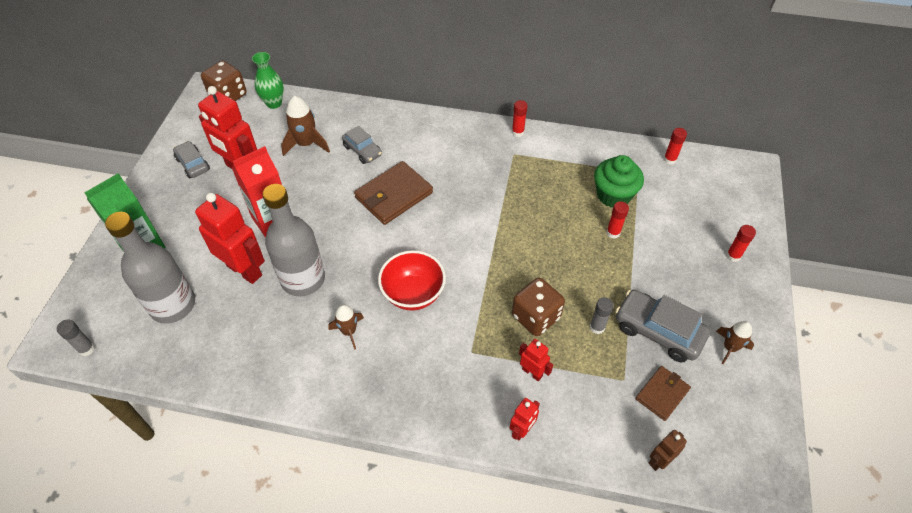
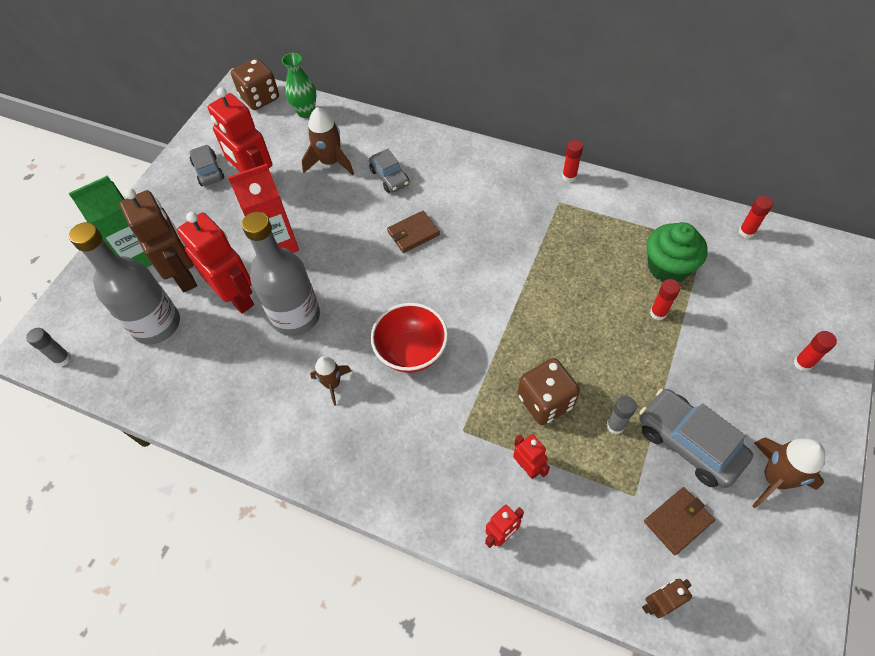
camera: 15 degrees right, 5 degrees up
(190, 258) = (184, 275): none -> brown robot
(394, 195) = (413, 233): brown wallet -> brown wallet, size x0.60
(730, 348) = (774, 478): brown rocket -> brown rocket, size x1.54

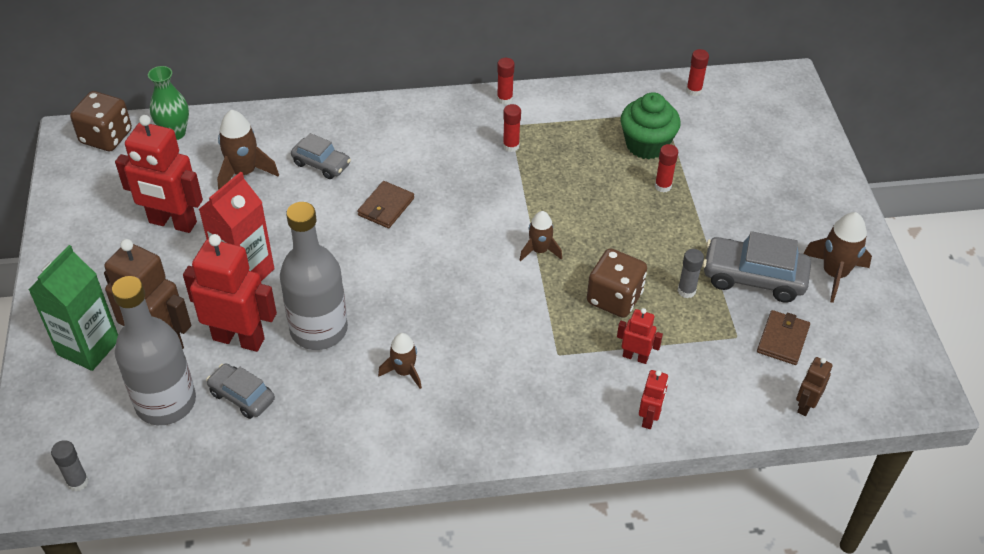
camera: 35 degrees left, 10 degrees down
(208, 171) = (103, 232): grey car -> grey car (242, 396)
(411, 352) = (462, 311): red bowl -> none
(510, 326) = (539, 250): none -> brown rocket
(802, 363) = (802, 178): red glue stick -> red glue stick (511, 146)

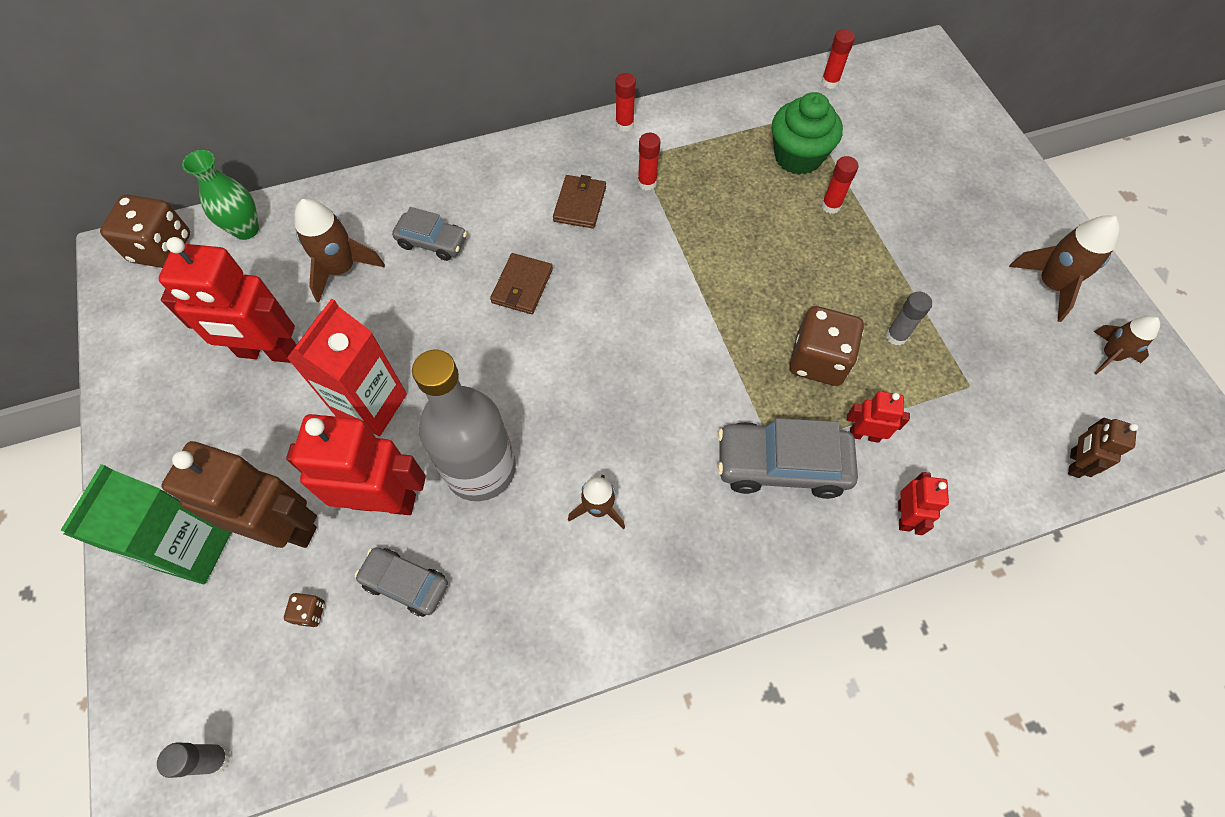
camera: 10 degrees left, 15 degrees up
(166, 402) = (310, 612): grey bottle -> brown dice
(539, 250) = (715, 313): brown rocket -> brown rocket (1110, 355)
(753, 277) = (964, 305): grey car -> grey car (781, 465)
(782, 339) = (1021, 380): brown wallet -> brown wallet (580, 204)

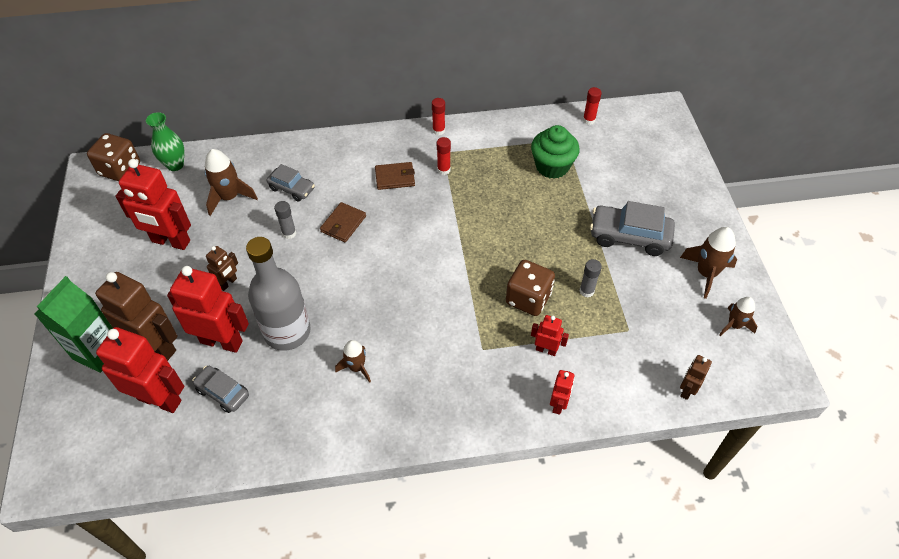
camera: 10 degrees right, 10 degrees down
(216, 758) = (84, 473): grey glue stick -> grey glue stick (289, 233)
(310, 612) = (160, 399): brown dice -> red robot
(372, 405) = (228, 283): red carton -> brown robot
(580, 204) = (395, 177): brown wallet -> brown wallet turned 60 degrees clockwise
(781, 465) = (484, 360): grey car -> grey car (629, 236)
(831, 206) = (566, 201): red glue stick -> none

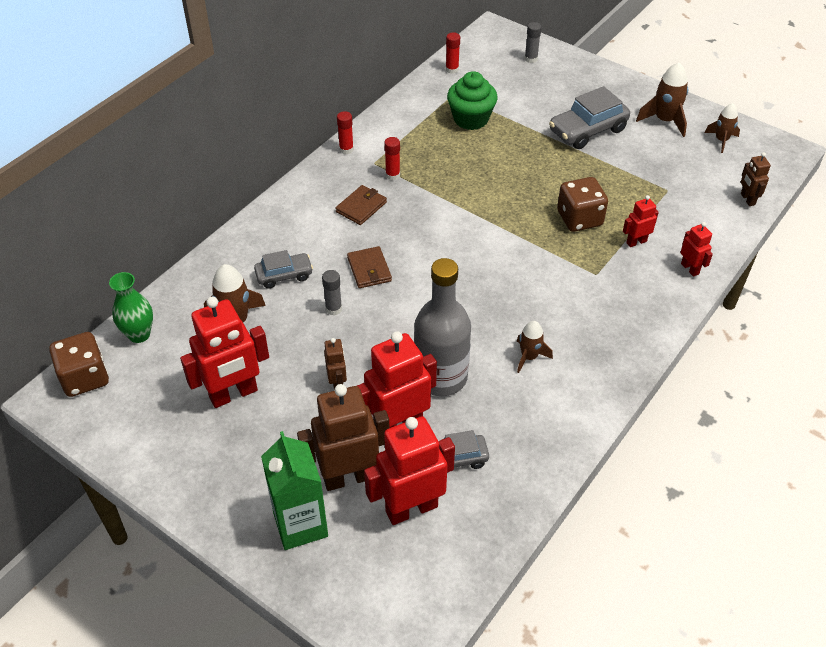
camera: 45 degrees left, 5 degrees down
(586, 291) = (609, 185): grey glue stick -> grey glue stick (531, 59)

